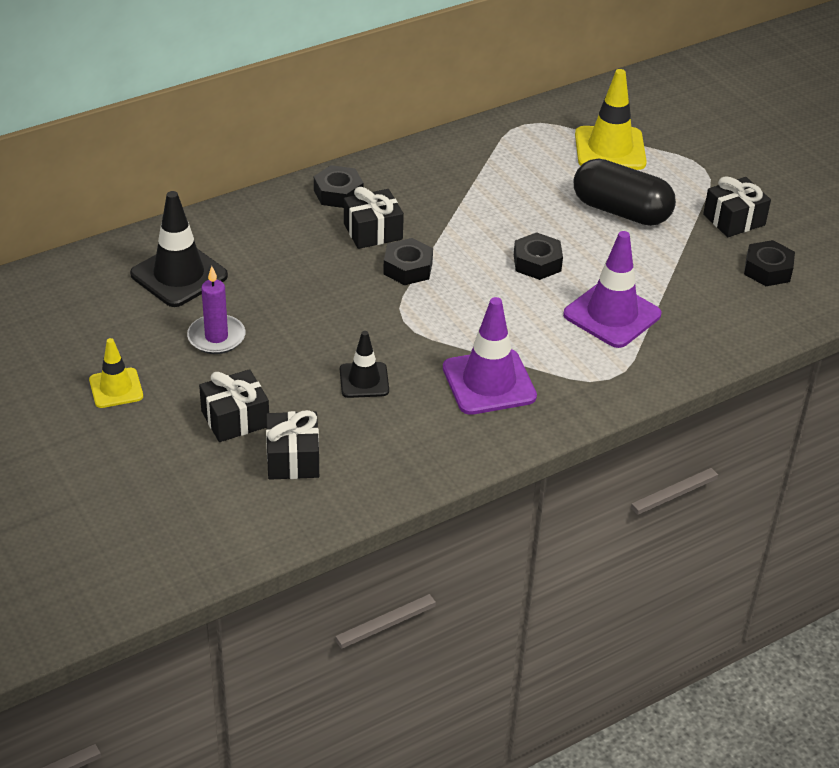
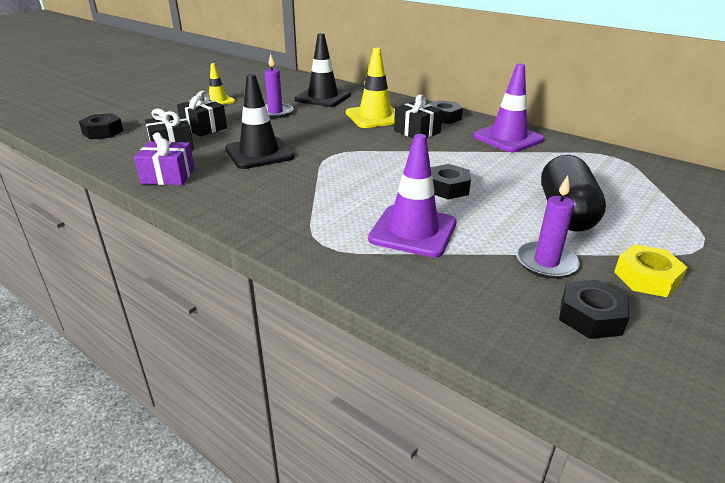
camera: 70 degrees right, 10 degrees down
(364, 380) = (259, 153): black traffic cone -> black traffic cone, size x1.69
(393, 470) = (168, 176): none -> purple gift
(408, 268) = (390, 147): black nut -> black nut (103, 132)
(489, 382) = (282, 193): purple traffic cone -> purple traffic cone (508, 138)
(610, 149) = (645, 194): yellow traffic cone -> yellow traffic cone (375, 117)
(694, 259) = (546, 262): none -> purple candle
(734, 220) = (646, 278): black gift -> yellow nut

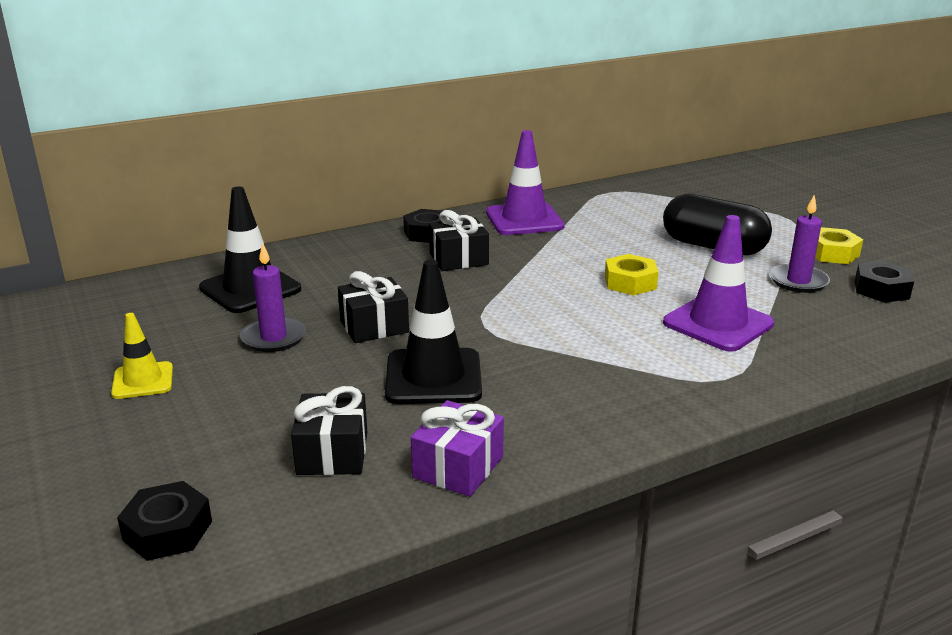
camera: 65 degrees left, 5 degrees down
(204, 128) = (272, 411): black gift -> black gift (374, 326)
(375, 117) = (379, 271): yellow traffic cone -> none
(447, 188) = (630, 282): black nut -> yellow nut

